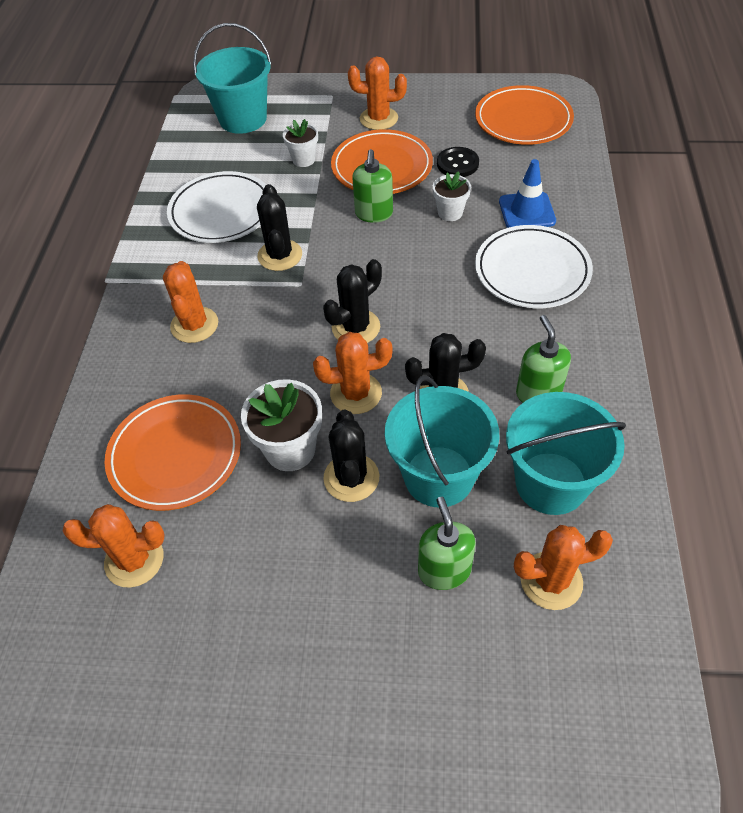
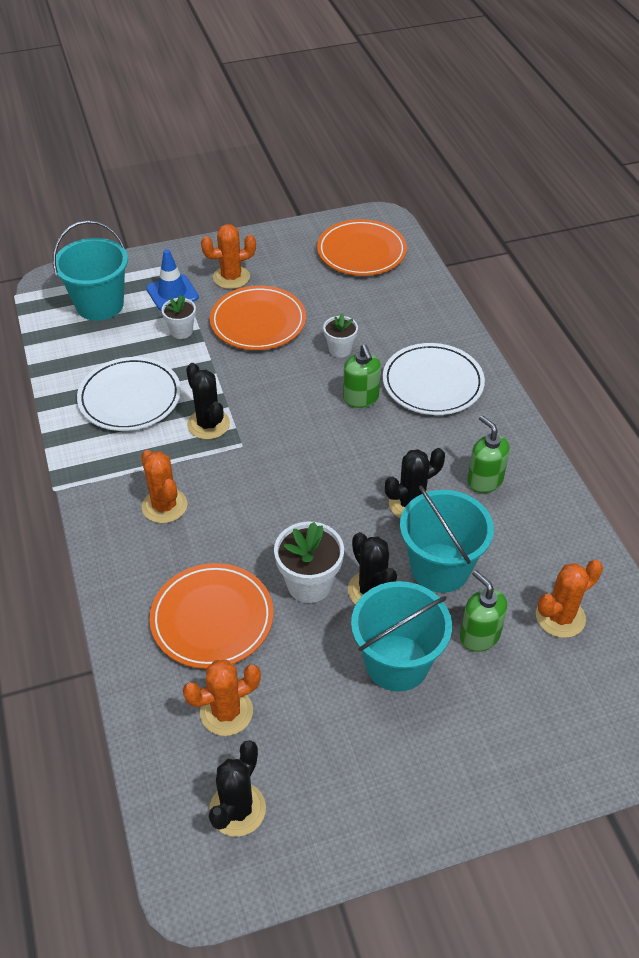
camera: 25 degrees left, 5 degrees down
(356, 327) = (310, 469): black cactus -> black cactus (237, 809)
(356, 393) = (339, 523): orange cactus -> none
(374, 213) = (273, 366): green soap dispenser -> green soap dispenser (361, 398)
(457, 164) = (324, 304): black button -> none
(527, 211) = (404, 333): blue traffic cone -> blue traffic cone (172, 293)
(551, 483) = (526, 546): turquoise bucket -> turquoise bucket (397, 663)

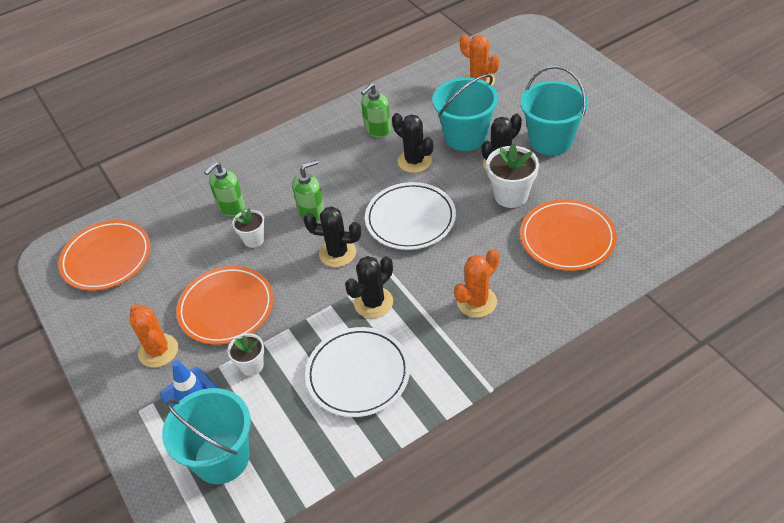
camera: 100 degrees left, 0 degrees up
(226, 712) = (633, 209): orange cactus -> none
(237, 809) = (693, 184): black cactus -> black cactus (337, 253)
(432, 383) = (282, 175): white plate -> white plate (410, 219)
(479, 635) = (510, 110): green soap dispenser -> green soap dispenser (231, 207)

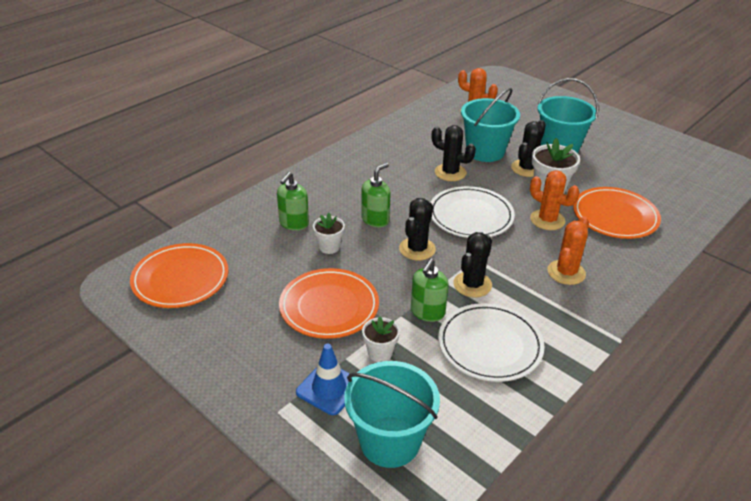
camera: 20 degrees left, 10 degrees down
(158, 351) = (274, 353): orange cactus -> orange cactus (547, 220)
(337, 253) = (417, 249): black cactus -> black cactus turned 60 degrees counterclockwise
(377, 130) = (404, 153): green soap dispenser -> green soap dispenser (427, 312)

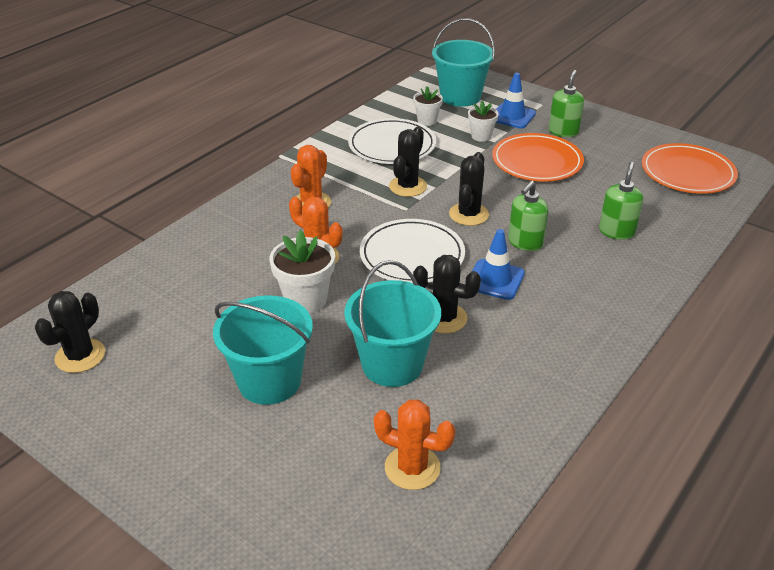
camera: 175 degrees right, 0 degrees up
(329, 247) = (563, 210): white flower pot -> white flower pot (427, 121)
(408, 194) = (495, 280): none -> blue traffic cone
(427, 312) = (448, 163): green soap dispenser -> green soap dispenser (563, 131)
(526, 168) = (330, 335): black cactus -> black cactus (80, 356)
(615, 216) = (231, 268): orange plate -> none

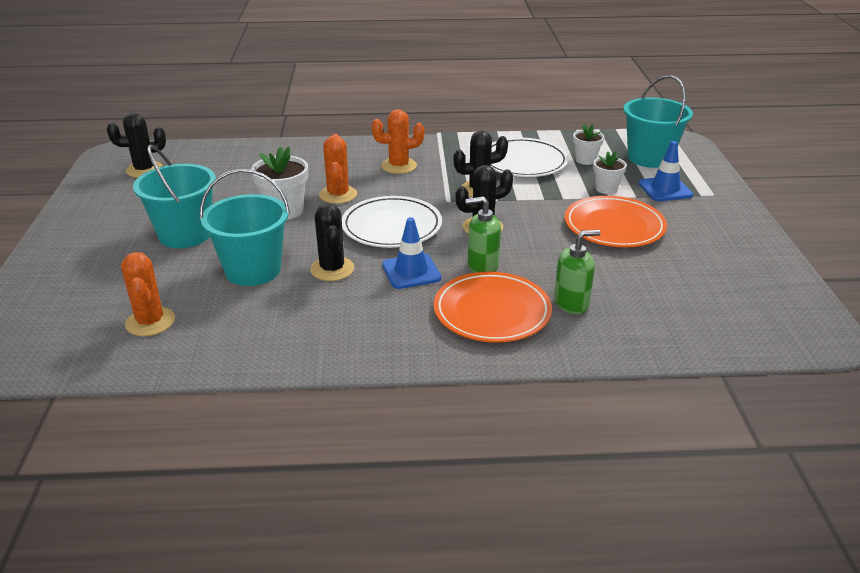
camera: 50 degrees right, 5 degrees down
(563, 131) = (688, 220): green soap dispenser -> none
(687, 173) = (744, 308): orange plate -> orange plate (492, 312)

